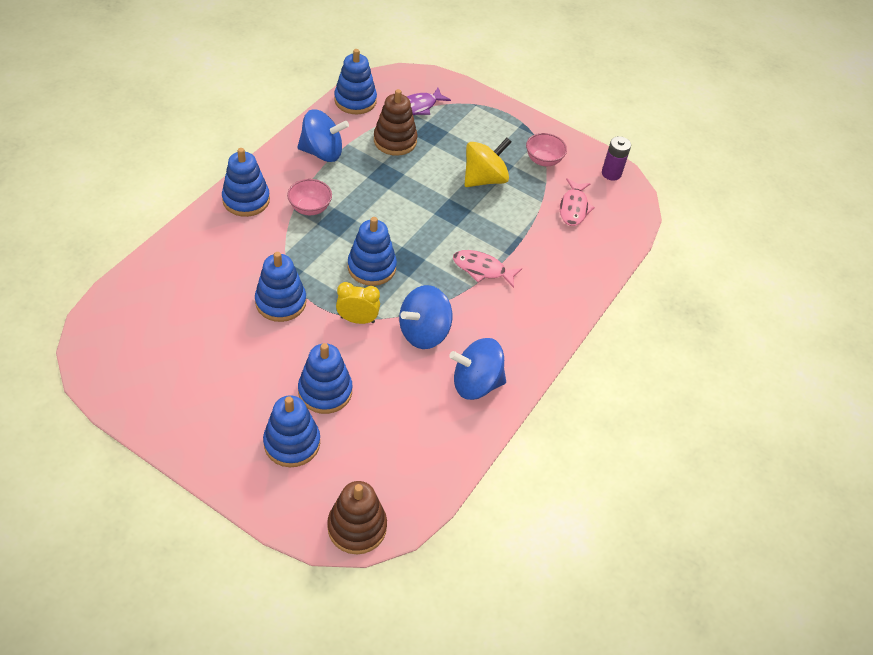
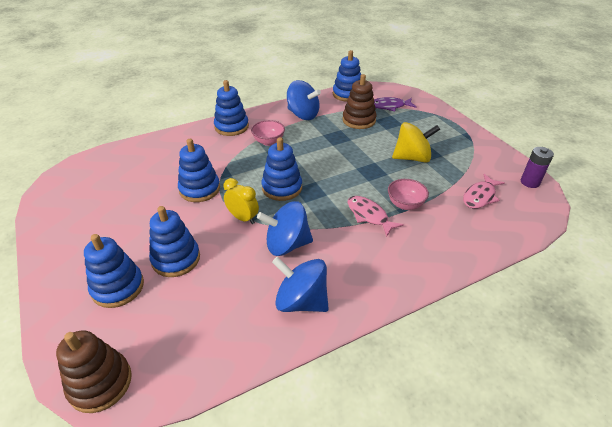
camera: 35 degrees right, 10 degrees down
(543, 160) = (470, 158): pink bowl -> pink bowl (405, 204)

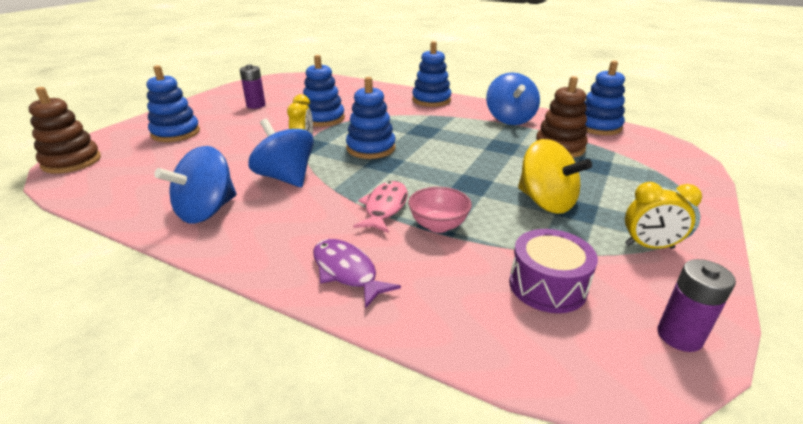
camera: 55 degrees right, 10 degrees down
(115, 216) = (256, 105): none -> purple battery
(176, 259) = (224, 140): blue stacking toy -> none
(268, 141) = (435, 120): pink bowl -> none
(301, 301) = (207, 211): blue spinning top -> blue spinning top turned 135 degrees counterclockwise
(389, 106) = (629, 155): purple fish -> purple fish (347, 272)
(471, 152) = (649, 246): none -> yellow clock
(480, 196) = (547, 285): pink fish -> purple drum

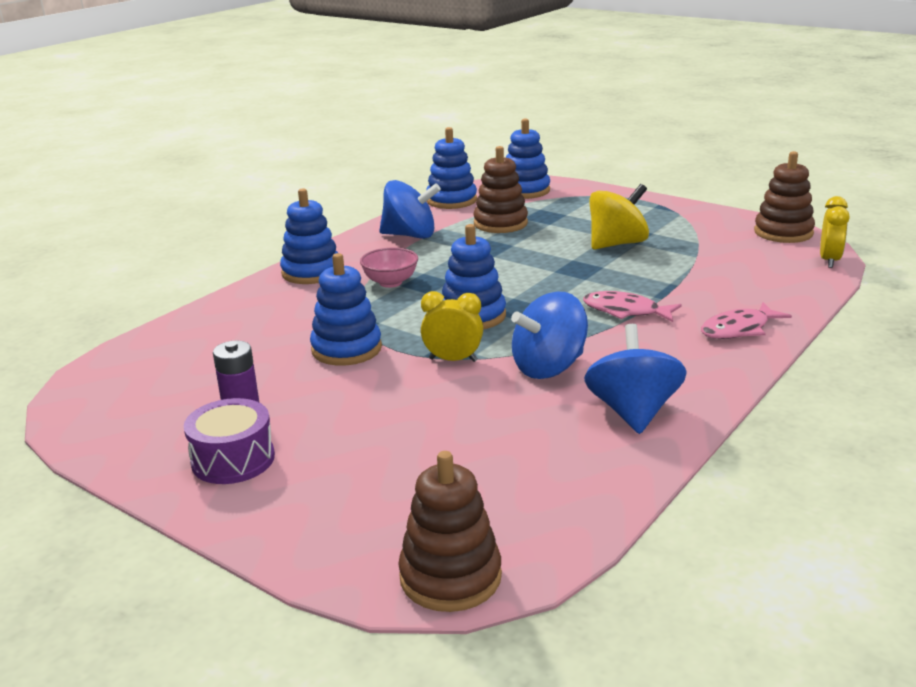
camera: 80 degrees left, 5 degrees down
(176, 133) = (349, 481): blue stacking toy -> blue stacking toy (525, 190)
(207, 211) = (633, 412): blue spinning top -> blue spinning top turned 135 degrees counterclockwise
(347, 272) = (739, 329): purple fish -> pink fish
(438, 225) = (659, 289): pink bowl -> pink bowl (390, 282)
(547, 285) = (741, 259): purple drum -> purple drum (233, 459)
(649, 246) = (685, 222): yellow clock -> yellow clock (829, 261)
(679, 336) = (783, 232): purple battery -> brown stacking toy

